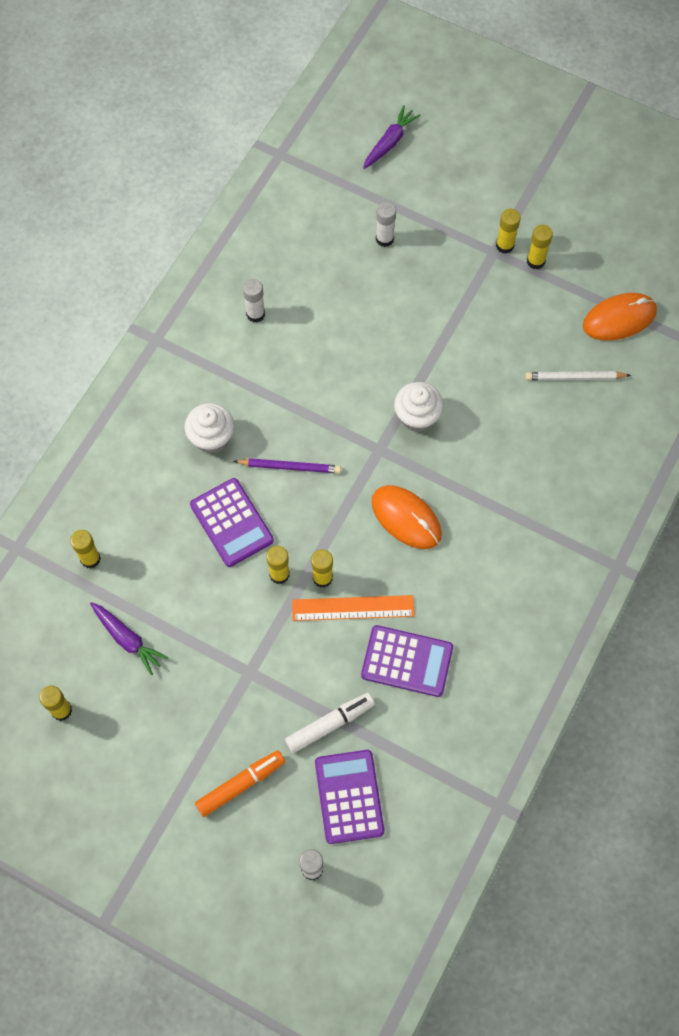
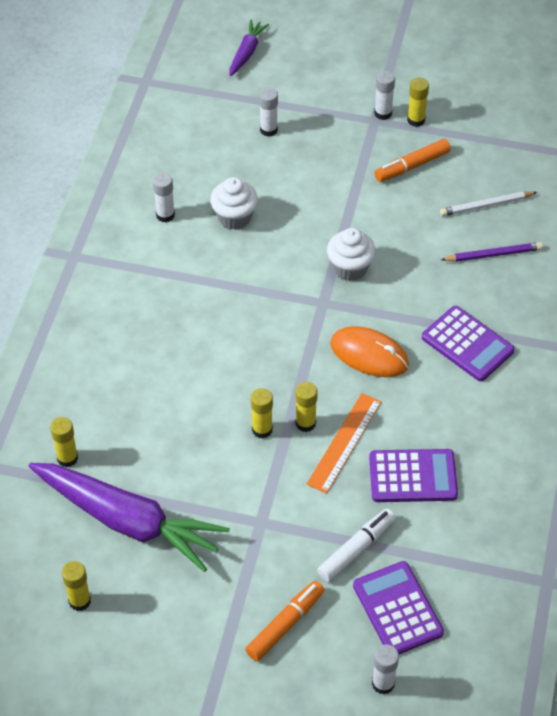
camera: 15 degrees left, 15 degrees down
(127, 639) = (128, 521): purple carrot -> purple carrot, size x2.11
(211, 438) = (156, 327): white cupcake -> white cupcake (234, 217)
(232, 522) = (200, 395): purple calculator -> purple calculator (467, 344)
(290, 467) = (241, 335): purple pencil -> purple pencil (493, 254)
(353, 608) = (344, 442): orange ruler -> orange ruler turned 45 degrees counterclockwise
(504, 245) = (383, 113): yellow glue stick -> white glue stick
(514, 314) = (412, 166): none -> orange marker
(619, 318) = (509, 150): orange mouse -> none

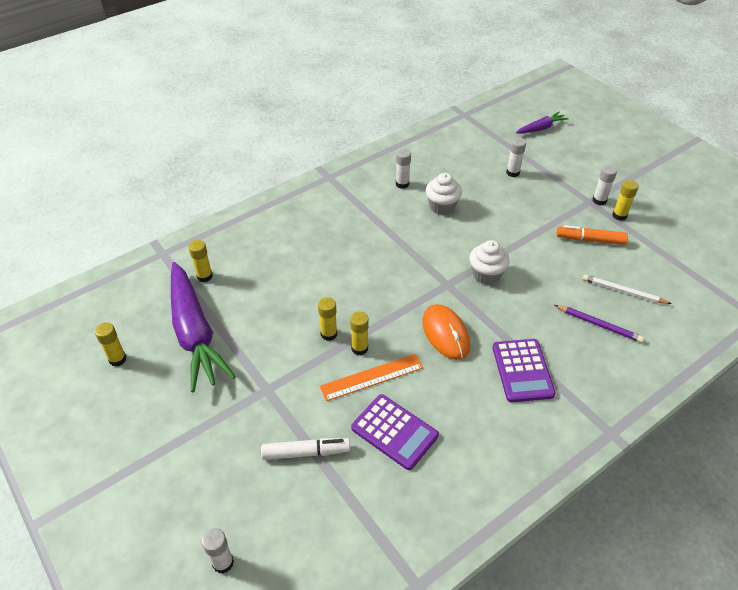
camera: 40 degrees right, 5 degrees down
(285, 624) = (208, 467): orange marker -> none
(397, 609) = (289, 516): purple calculator -> none

